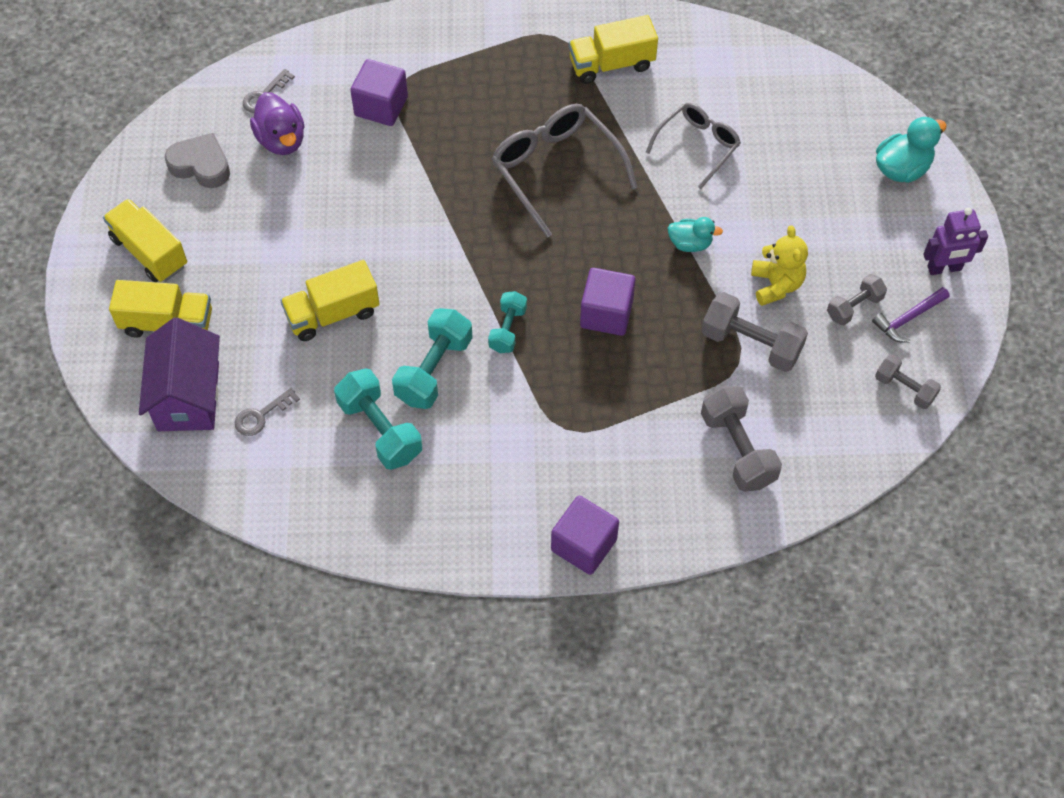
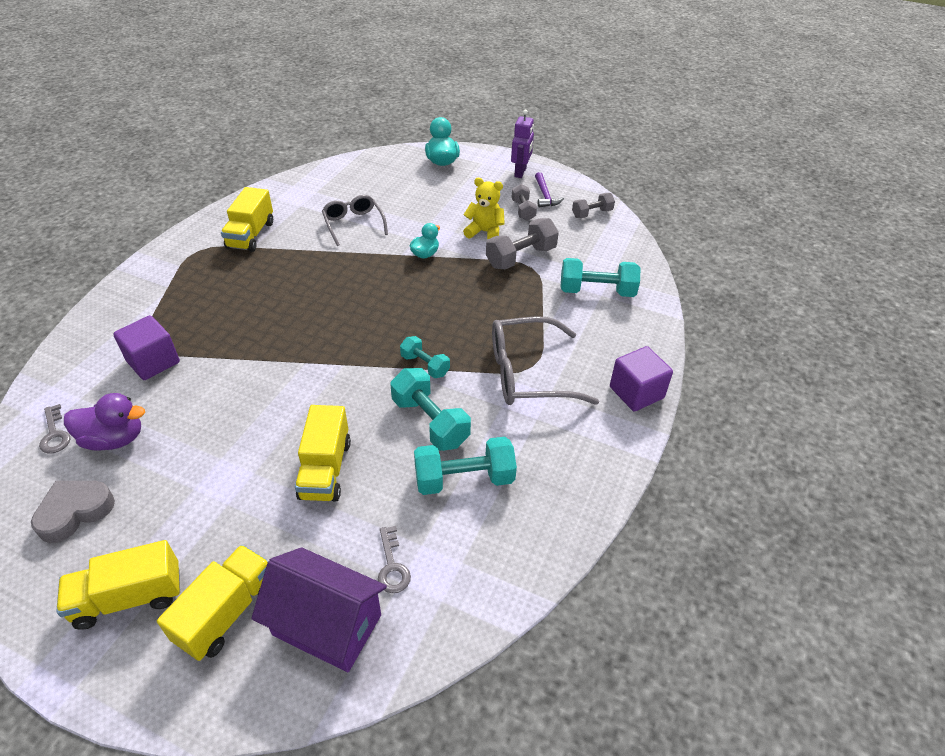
camera: 65 degrees left, 15 degrees down
(556, 170) = (310, 291): grey glasses -> grey glasses (528, 373)
(606, 314) = (450, 311): purple cube -> none
(738, 449) = (597, 291): grey dumbbell -> turquoise dumbbell

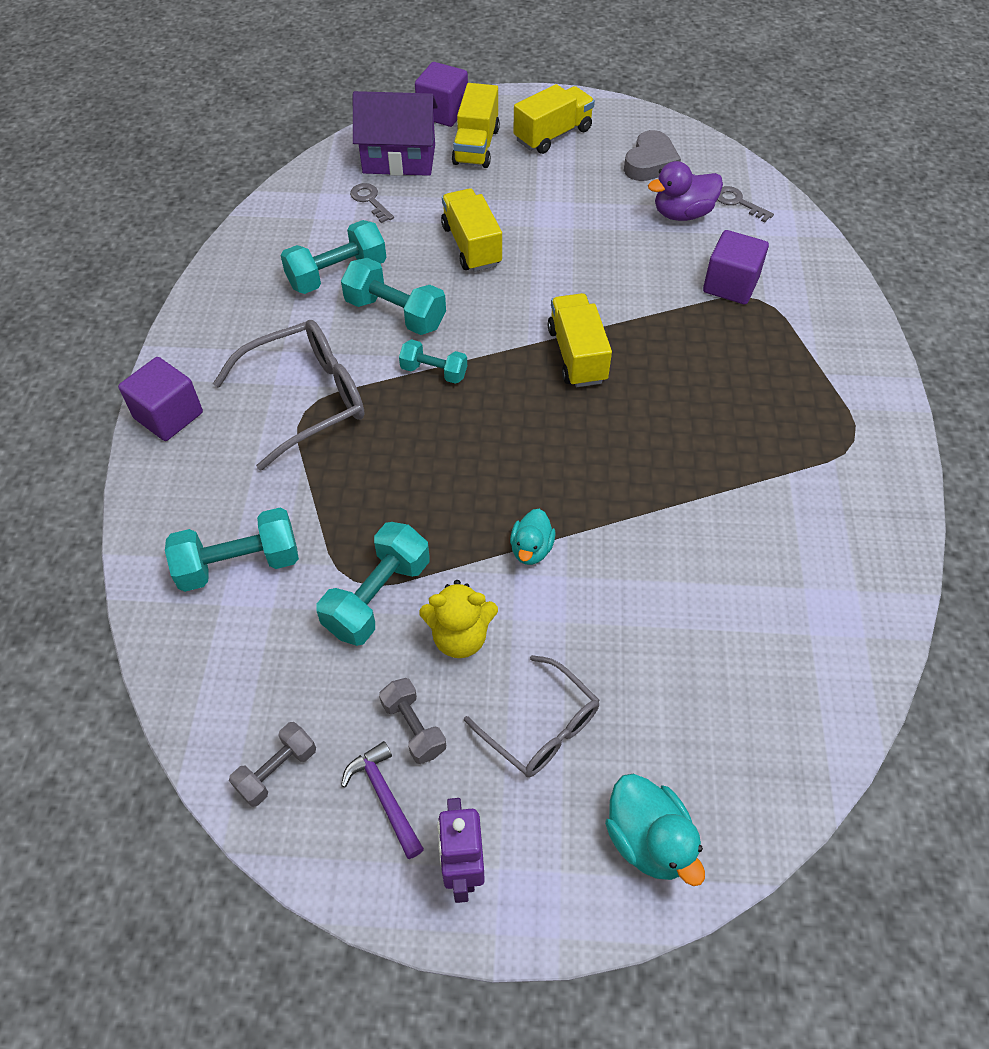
camera: 160 degrees right, 10 degrees up
(222, 701) = (443, 112): none -> purple cube
(251, 235) = (814, 494): yellow truck -> yellow truck (577, 355)
(353, 224) = (684, 575): grey glasses -> grey glasses (541, 727)
(521, 257) = (377, 596): grey dumbbell -> turquoise dumbbell

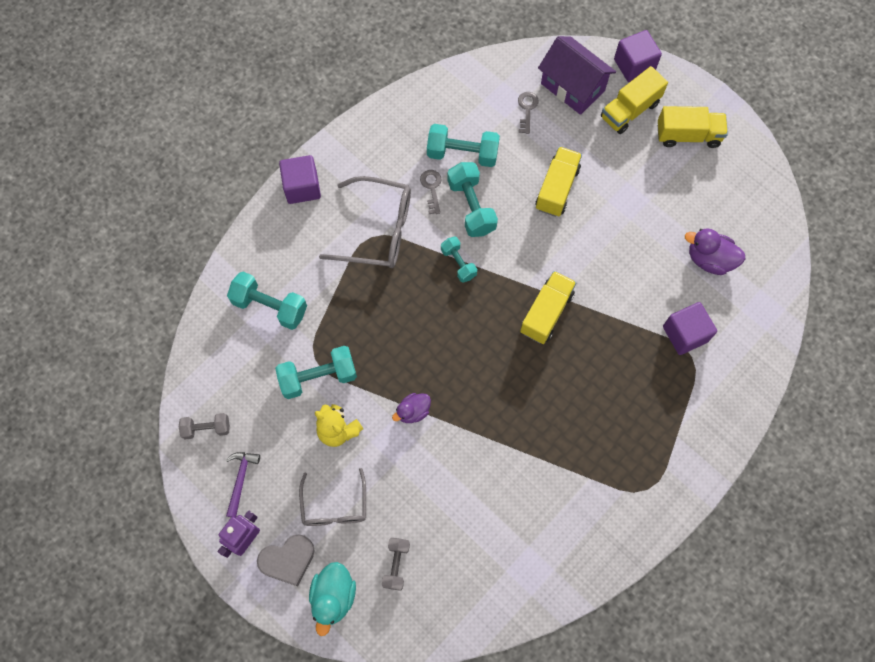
camera: 40 degrees right, 15 degrees up
(414, 727) = (279, 458): grey dumbbell -> grey dumbbell (396, 565)
(531, 549) = (413, 411): turquoise duck -> purple duck
(650, 163) = (729, 204): grey heart -> grey heart (288, 560)
(738, 203) = (755, 278): grey key -> grey key (432, 188)

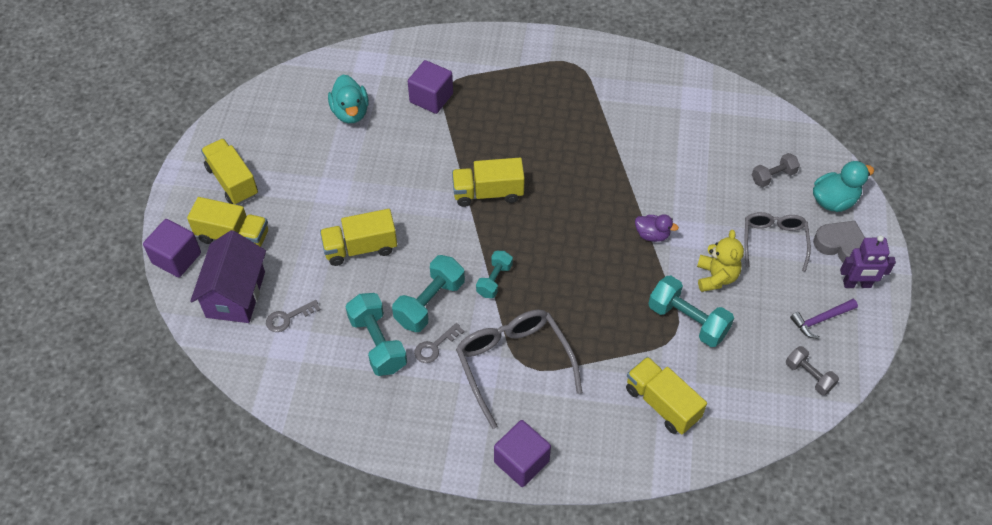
camera: 125 degrees left, 15 degrees down
(270, 306) = (662, 404): turquoise dumbbell -> yellow truck
(334, 506) = (773, 241): grey glasses -> grey glasses turned 45 degrees counterclockwise
(709, 259) = (350, 112): purple duck -> turquoise duck

